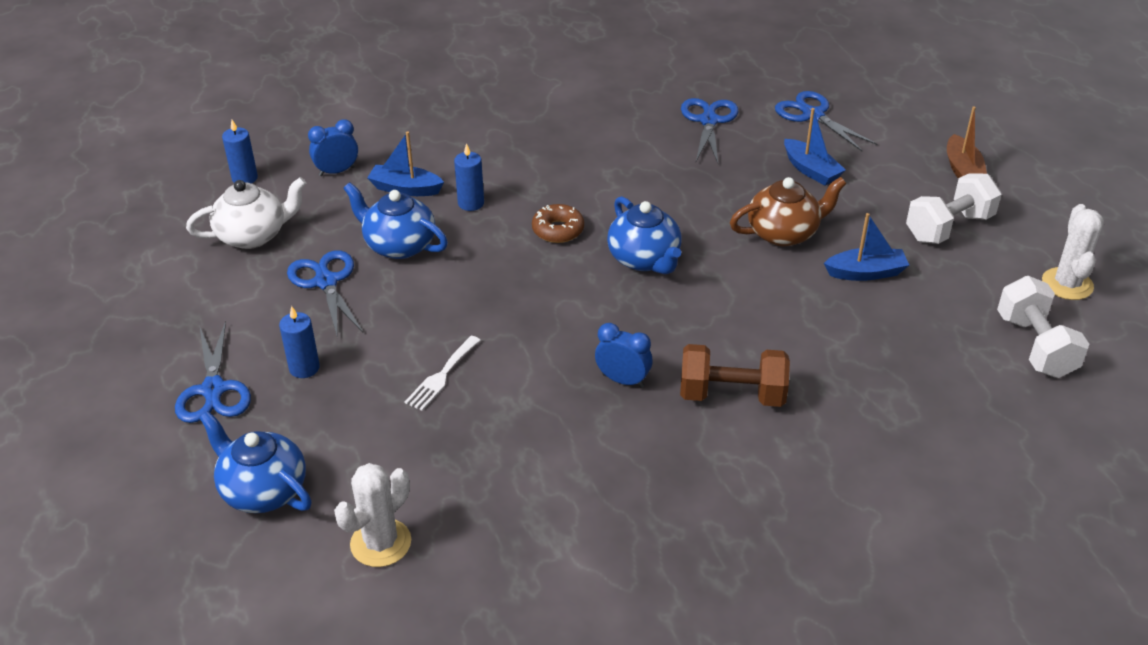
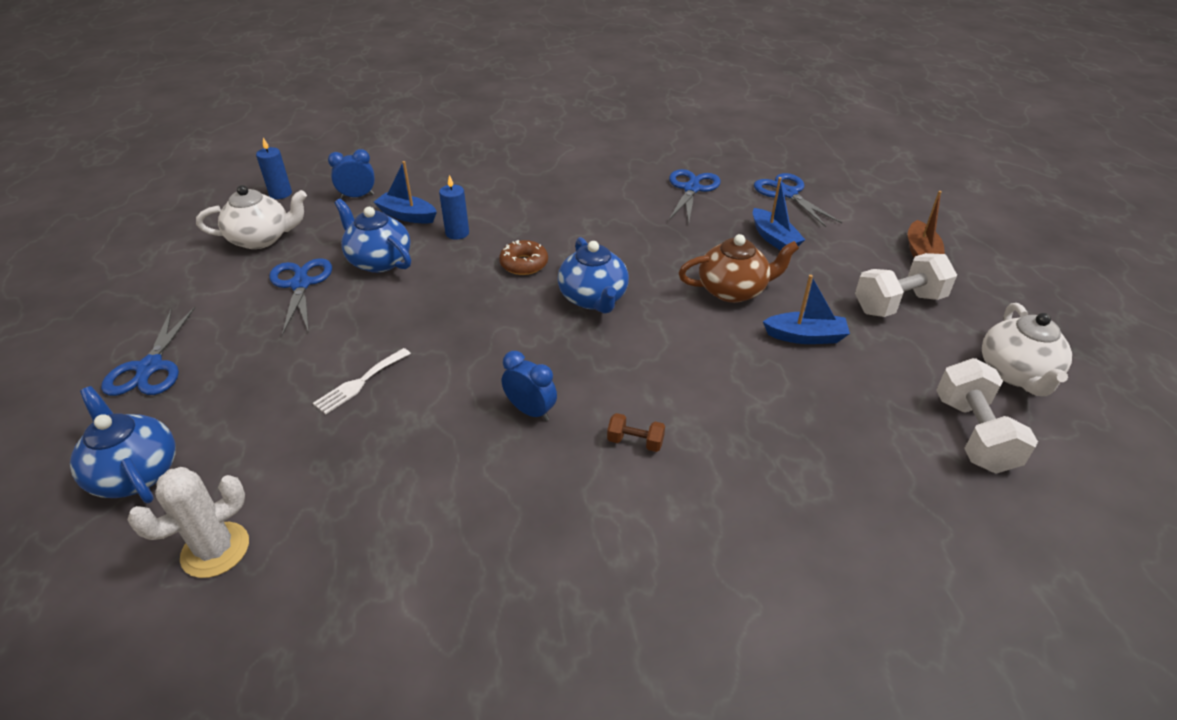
camera: 10 degrees right, 0 degrees up
(304, 368) = (240, 358): blue candle -> none
(732, 395) = (635, 442): brown dumbbell -> brown dumbbell, size x0.49
(1067, 284) = (1016, 373): white cactus -> white teapot

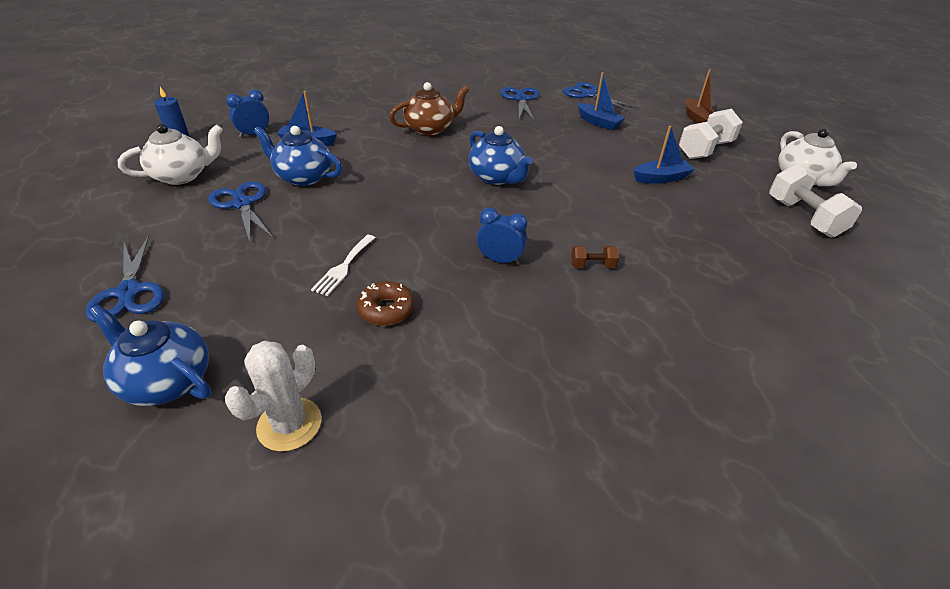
camera: 20 degrees left, 0 degrees up
(457, 233) = (359, 149): blue candle -> none
(524, 264) = (427, 162): brown donut -> brown donut (386, 310)
(733, 290) = (593, 157): brown teapot -> brown teapot (430, 129)

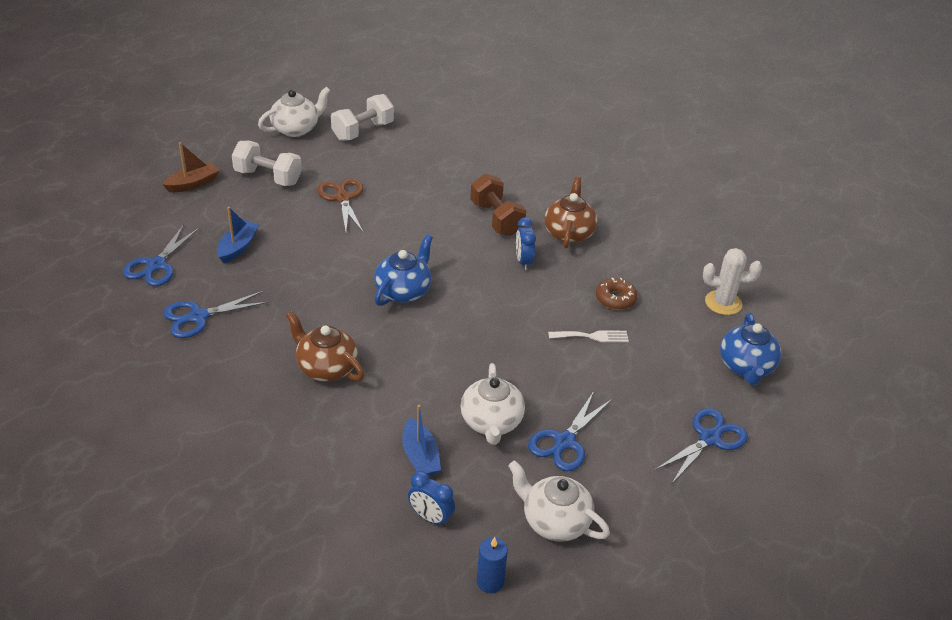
camera: 115 degrees left, 0 degrees up
(303, 177) = (491, 422): blue teapot -> white teapot
(537, 318) = (569, 233): none -> brown teapot
(592, 265) = (496, 219): brown dumbbell -> brown dumbbell, size x2.03
(661, 178) = (342, 198): blue boat -> brown scissors

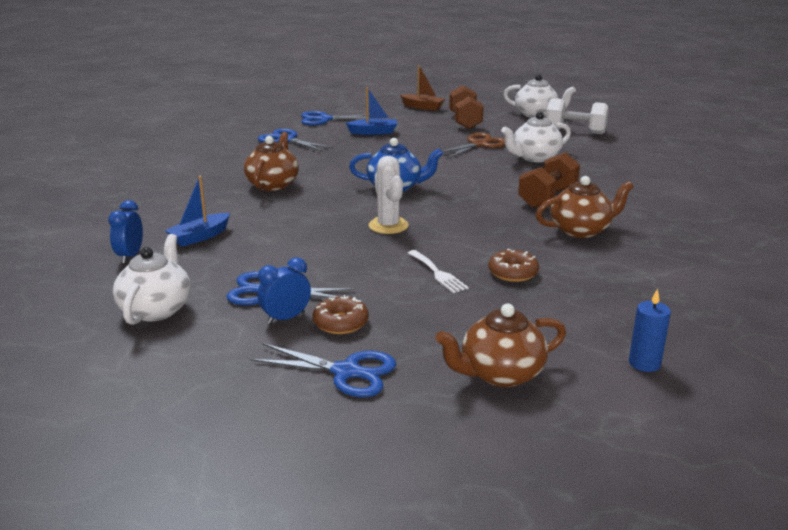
camera: 65 degrees right, 15 degrees down
(268, 177) = (465, 121): white dumbbell -> brown dumbbell
(490, 582) = (65, 296): blue candle -> blue candle (644, 363)
(491, 422) = (266, 254): white teapot -> white teapot (535, 157)
(523, 261) = (504, 220): blue clock -> blue clock (286, 318)
(639, 417) = (340, 323): none -> brown donut
(723, 303) = (599, 336): white cactus -> white cactus (388, 226)
(746, 367) = (500, 374): blue teapot -> brown teapot

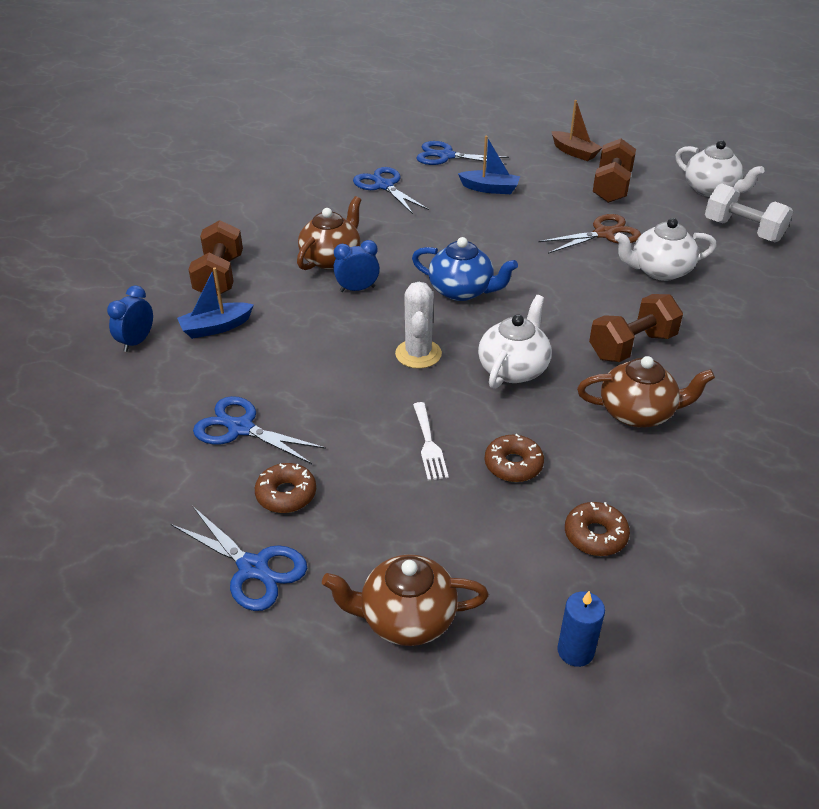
camera: 20 degrees right, 15 degrees up
(156, 309) = (123, 427): white teapot -> white teapot (513, 369)
(180, 207) = (219, 277): none -> brown dumbbell
(286, 318) = (236, 472): blue clock -> blue clock (357, 289)
(605, 299) = (595, 535): none -> brown donut

